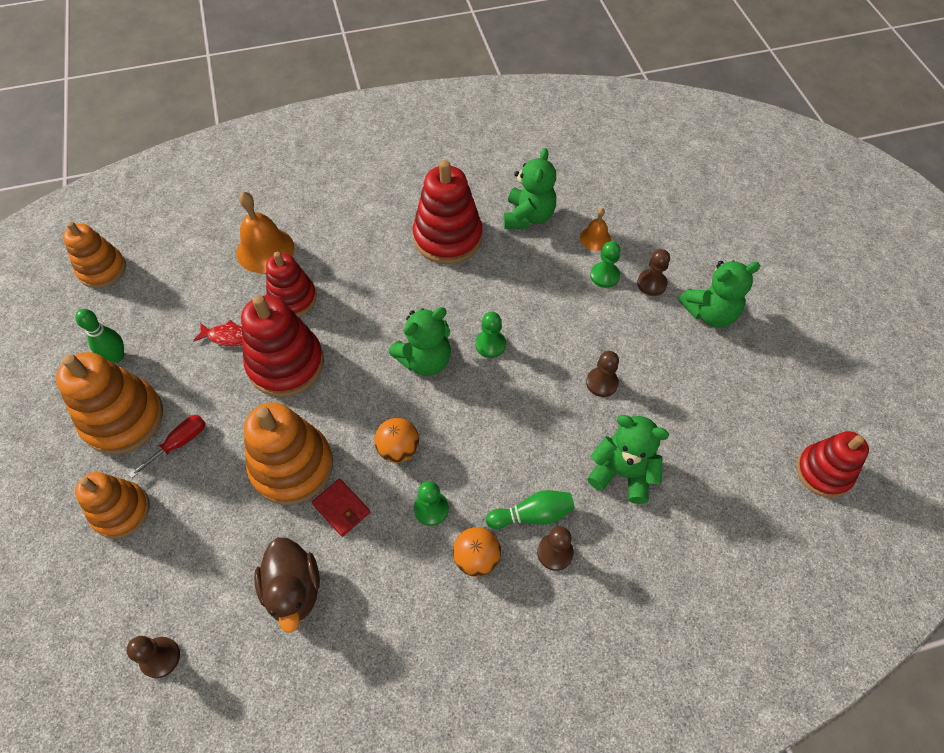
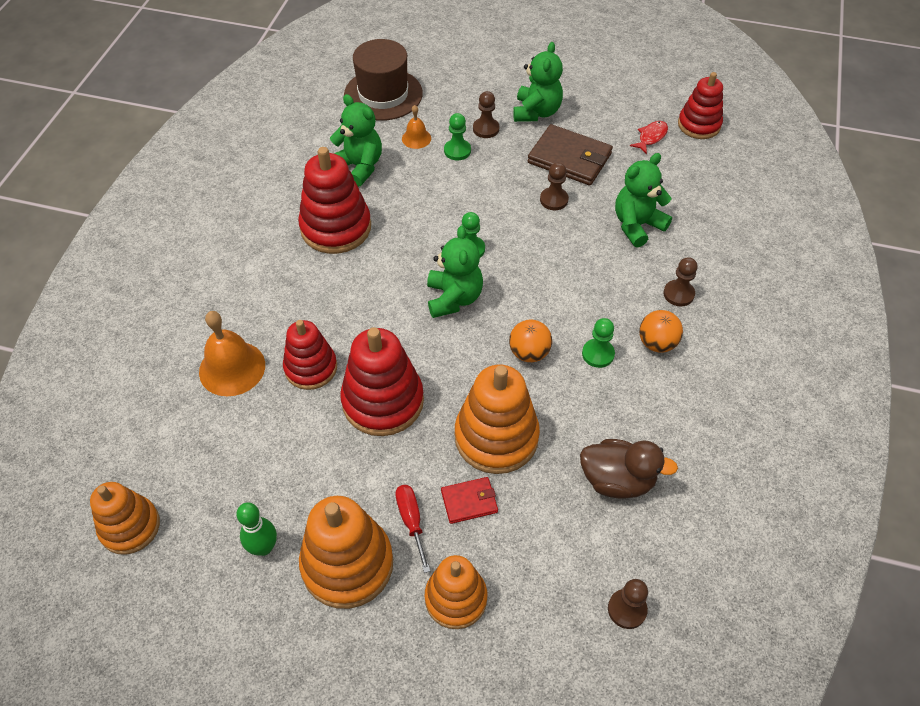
camera: 60 degrees left, 5 degrees down
(227, 337) = (315, 438): red fish -> red fish (651, 137)
(341, 508) = (560, 416): red wallet -> red wallet (469, 501)
(532, 515) = (640, 293): green bowling pin -> none
(630, 187) = (383, 94): none -> brown hat
(669, 371) = (569, 158): none -> brown wallet

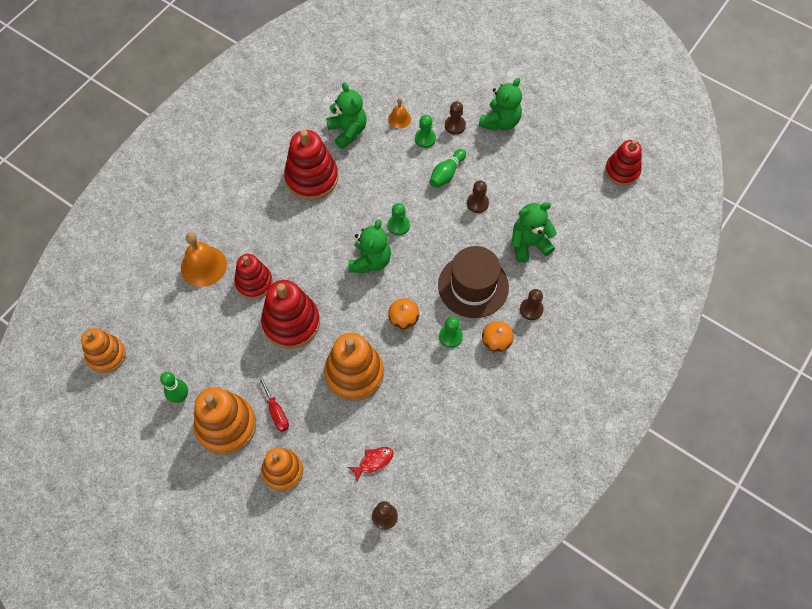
camera: 20 degrees right, 10 degrees up
(383, 94) = (391, 71): brown hat -> brown hat (473, 286)
(411, 521) = (276, 412): red screwdriver -> red screwdriver turned 150 degrees clockwise
(469, 501) = (318, 411): red wallet -> none
(501, 179) = (447, 173): none -> green bowling pin
(569, 158) = (506, 171): brown wallet -> none
(617, 480) = (419, 431): brown duck -> none
(651, 137) = (578, 171): red fish -> red fish (373, 462)

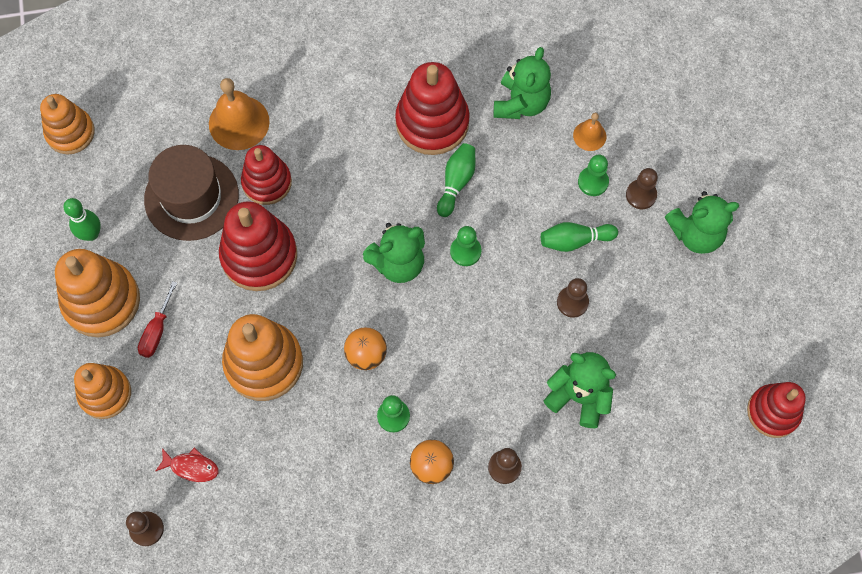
camera: 45 degrees right, 5 degrees up
(357, 196) = (456, 183): none -> green bowling pin
(473, 286) = (472, 386): brown hat -> brown hat (191, 197)

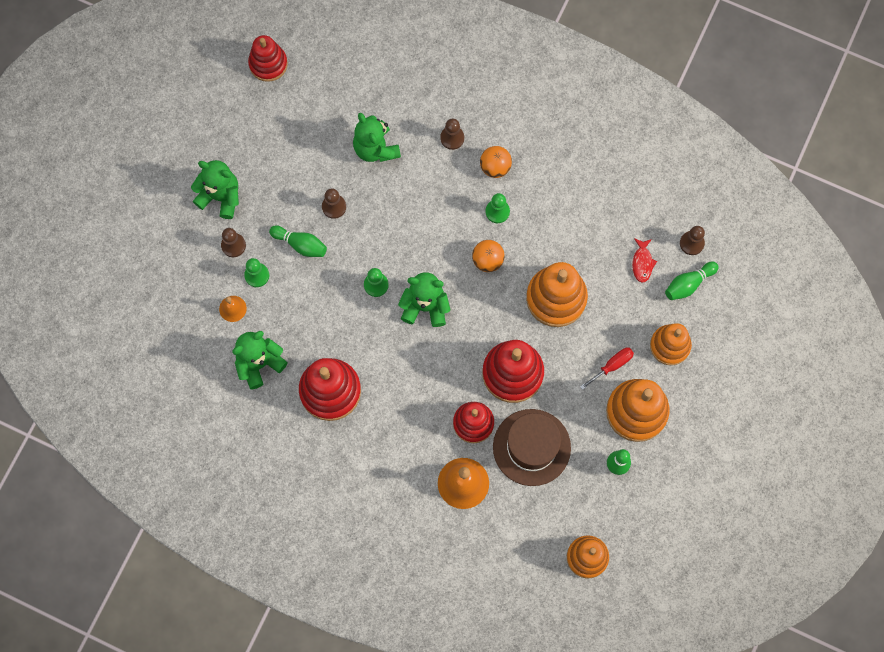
camera: 145 degrees left, 5 degrees up
(191, 467) = (642, 263): red fish -> red fish turned 135 degrees counterclockwise
(456, 183) = (346, 336): green bowling pin -> green bowling pin (688, 284)

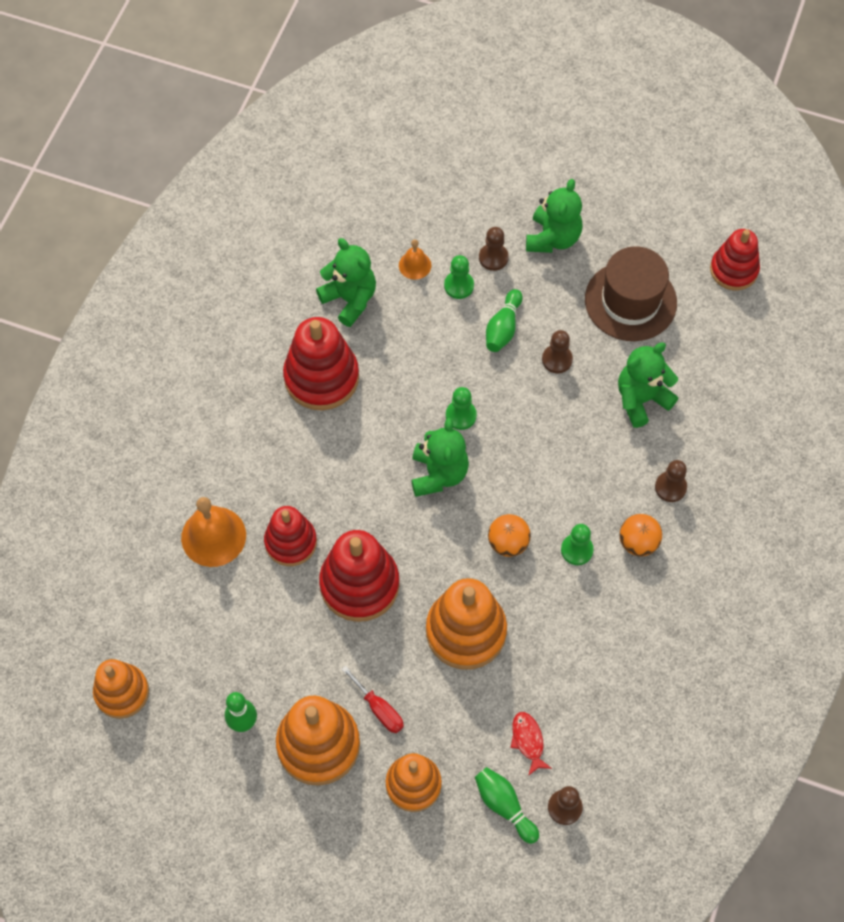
camera: 85 degrees right, 10 degrees down
(531, 447) = (263, 614): brown hat -> brown hat (630, 301)
(642, 263) = (528, 741): red fish -> red fish turned 75 degrees clockwise

